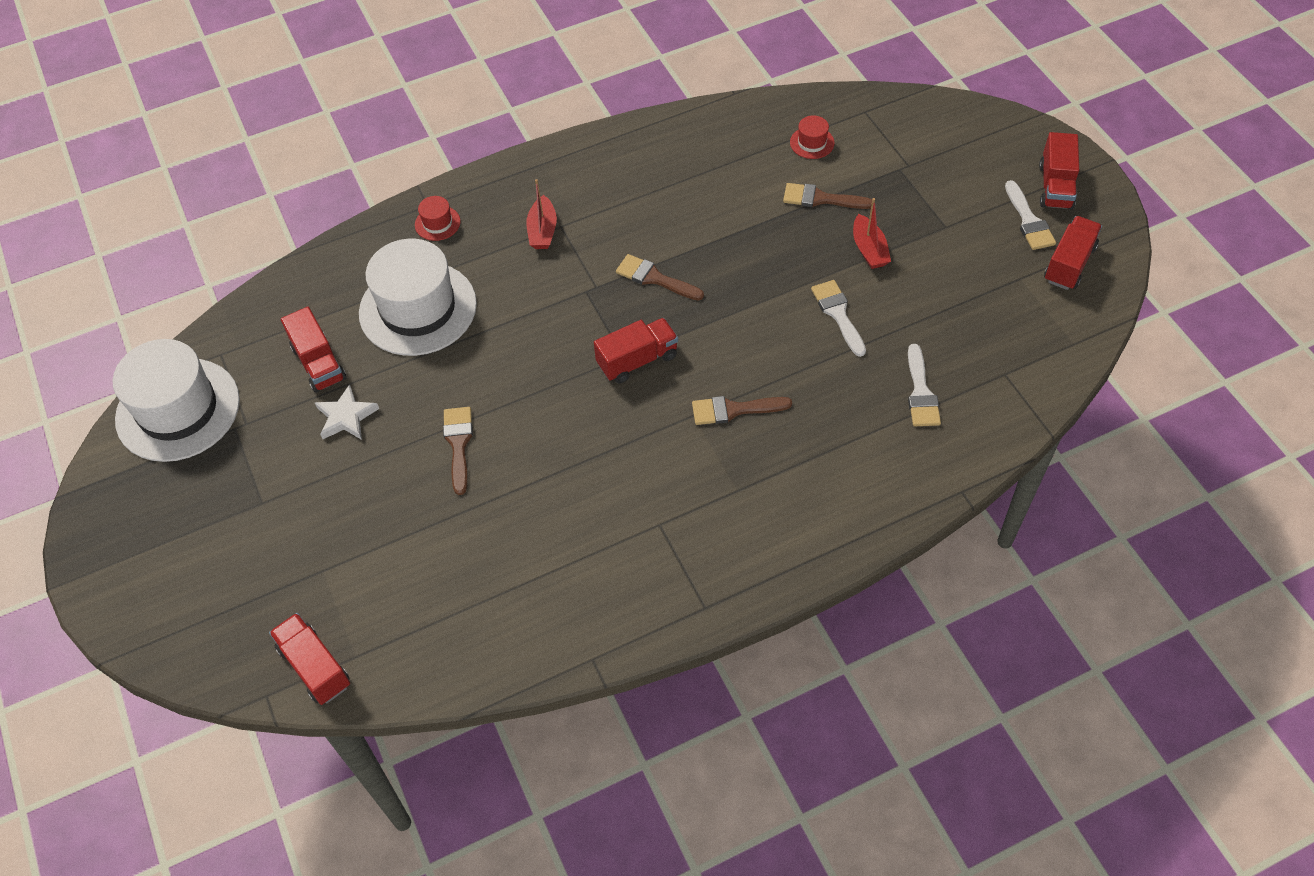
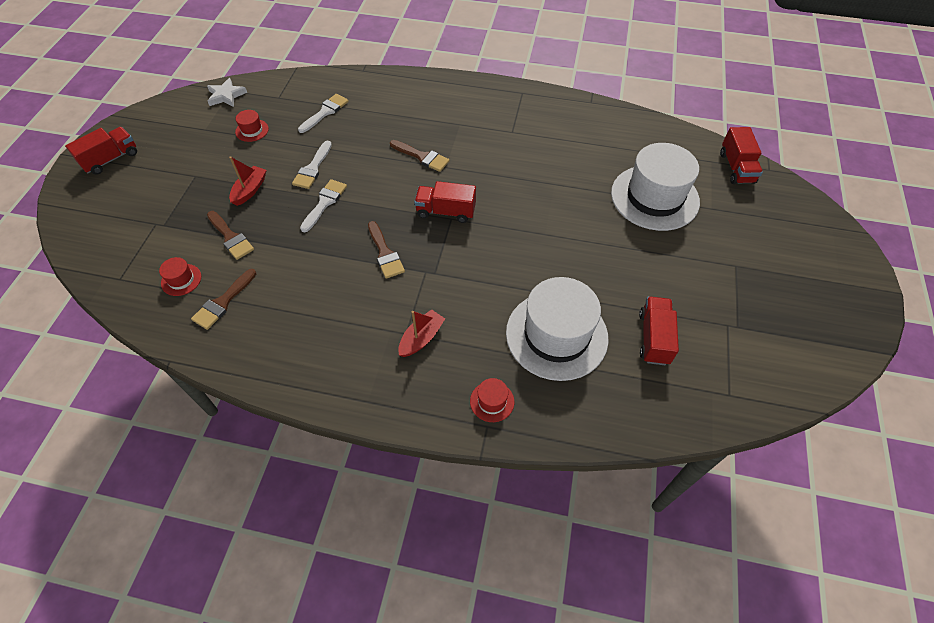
camera: 145 degrees left, 0 degrees up
(178, 409) = (779, 367): white hat -> white hat (654, 197)
(346, 417) = (653, 287): white star -> white star (226, 95)
(458, 444) = (590, 228): brown brush -> brown brush (223, 302)
(968, 311) = (252, 130): none -> red hat
(1029, 221) = (153, 152): white brush -> white brush (325, 203)
(1069, 264) = (173, 121): red truck -> none

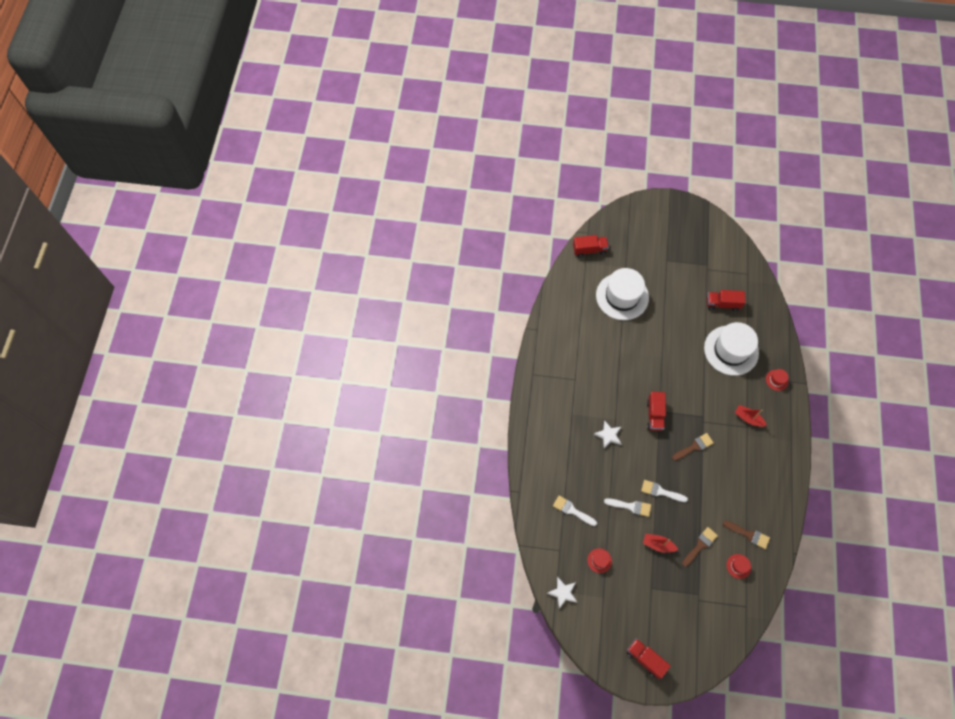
camera: 95 degrees left, 10 degrees up
(422, 157) = (608, 435): brown brush -> white star

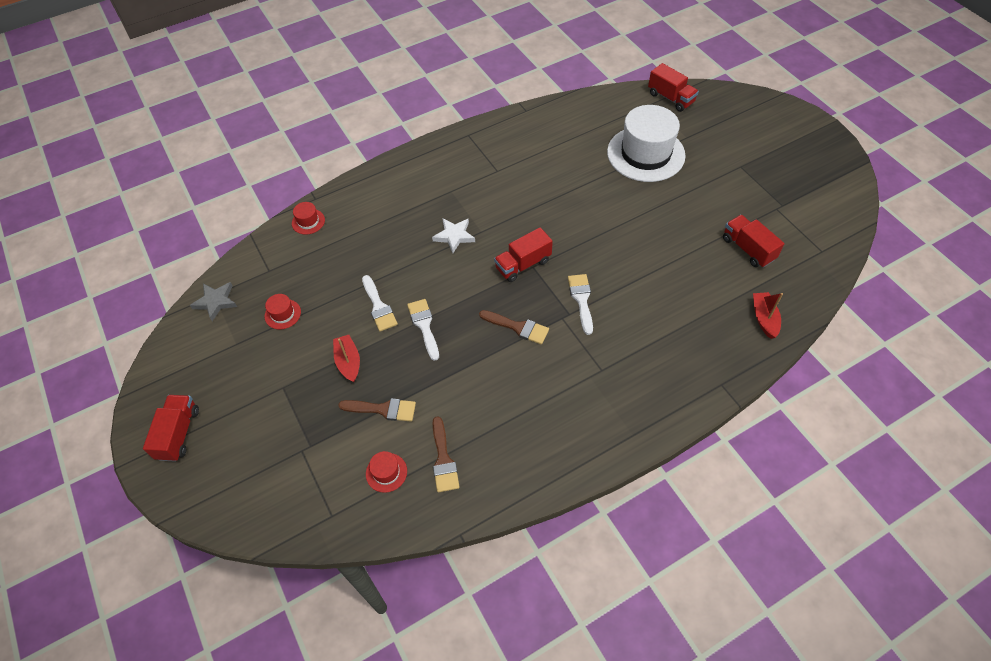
camera: 55 degrees right, 10 degrees down
(563, 593) = (216, 302): white star -> grey star
(572, 510) = (328, 255): white brush -> white brush (581, 300)
(731, 350) = (693, 292): white hat -> none
(748, 418) = (615, 364): red boat -> red boat (764, 318)
(776, 380) = (706, 367): red hat -> red hat (308, 221)

